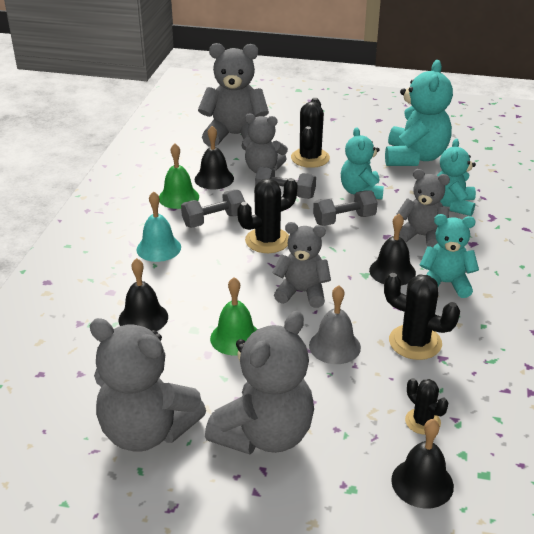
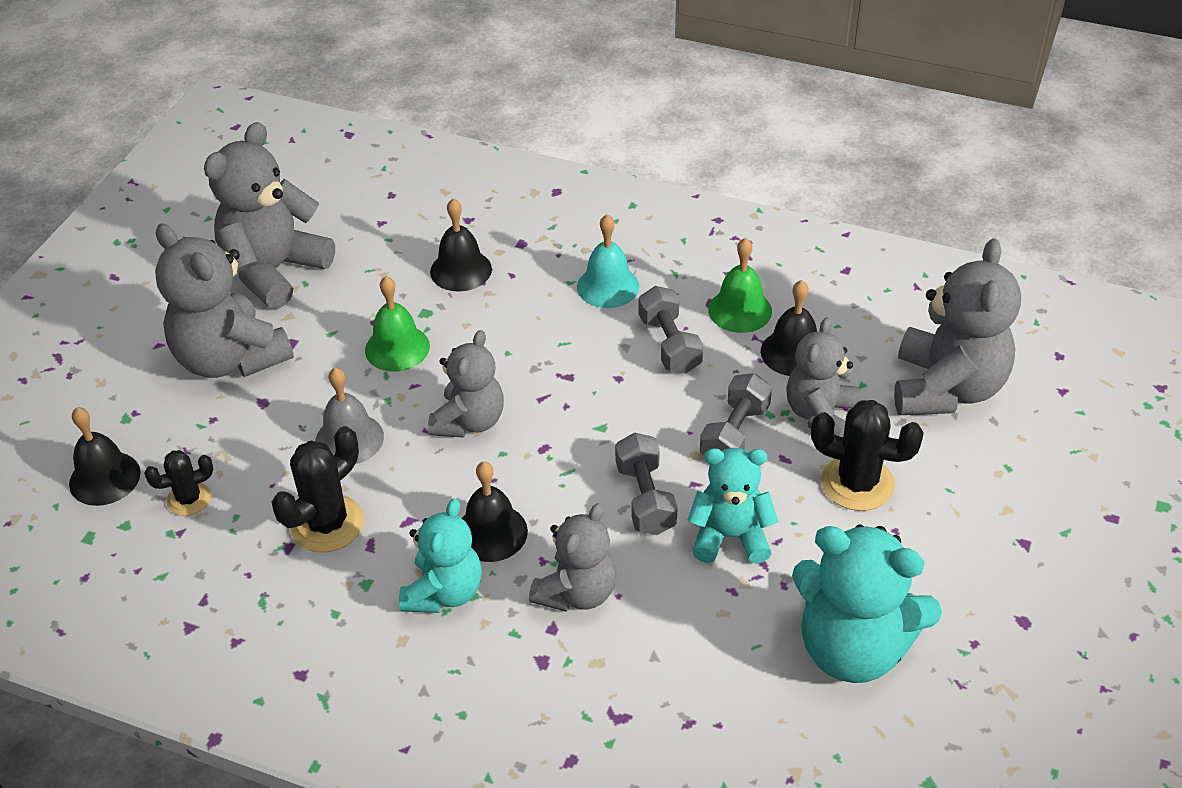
camera: 100 degrees right, 10 degrees up
(267, 240) = (603, 399): black cactus -> none
(453, 205) = (667, 665): turquoise teddy bear -> none

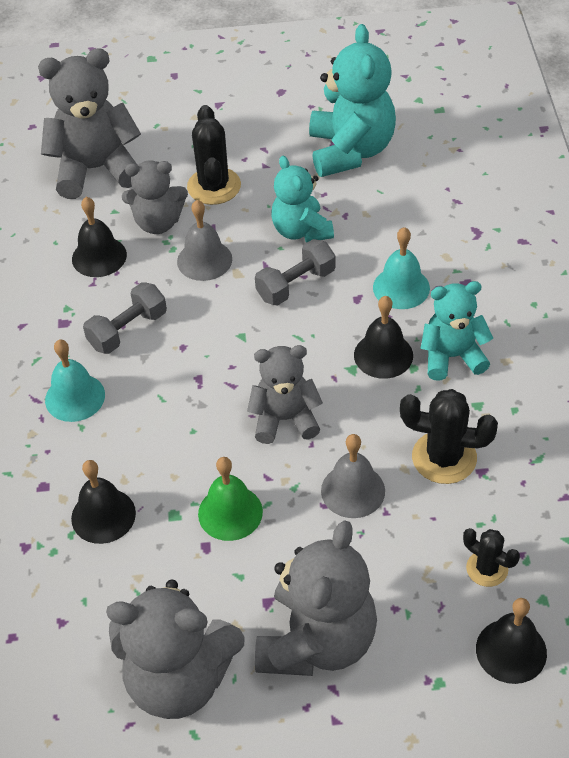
camera: 115 degrees left, 5 degrees up
(577, 592) = (401, 287): grey teddy bear -> turquoise bell
(734, 434) = (204, 260): grey dumbbell -> grey bell
(740, 310) = (64, 302): green bell -> none

